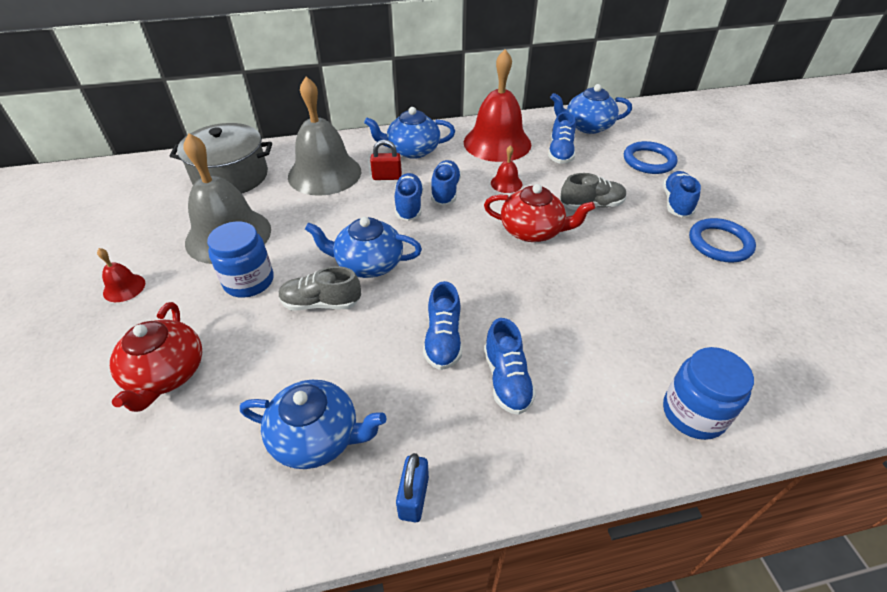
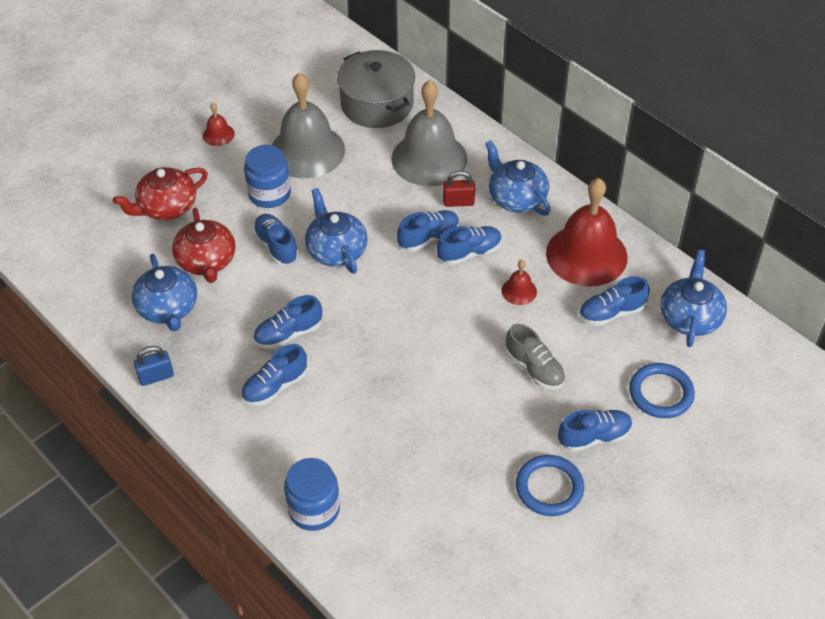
camera: 60 degrees right, 5 degrees up
(321, 303) = (276, 246): grey shoe -> blue shoe
(387, 177) = (458, 202): red padlock -> red padlock turned 60 degrees counterclockwise
(532, 231) = (459, 338): red teapot -> red teapot (207, 261)
(587, 126) = (690, 317): blue teapot -> blue teapot turned 45 degrees clockwise

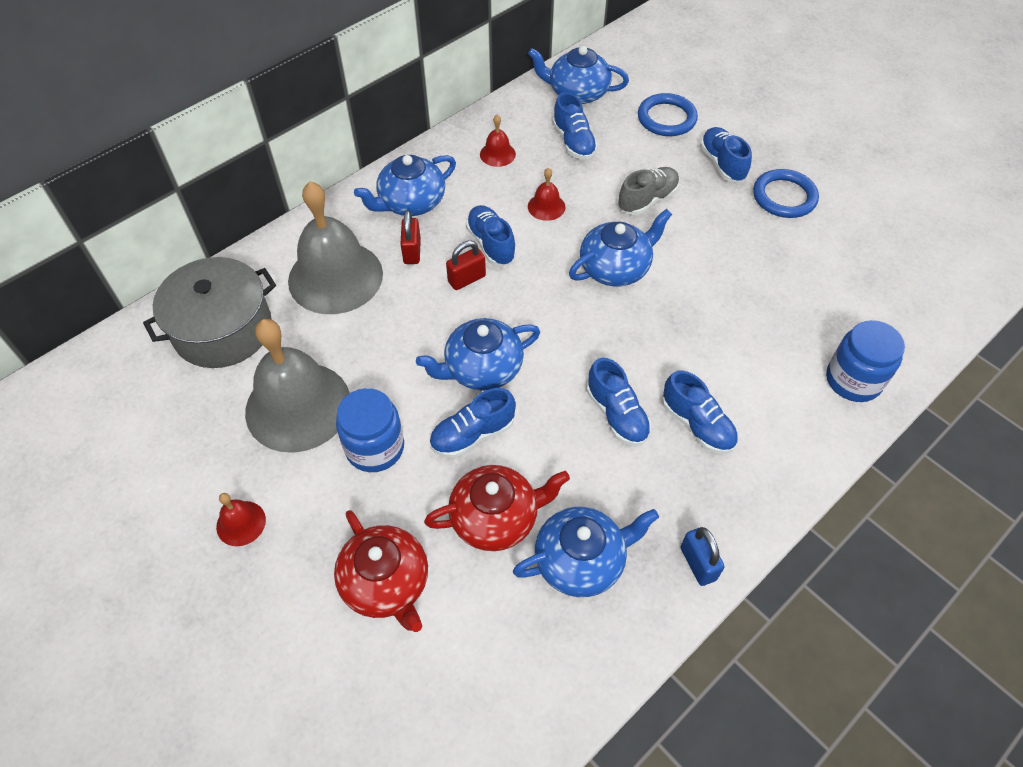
camera: 90 degrees left, 5 degrees up
(429, 238) = (466, 279): blue shoe -> red padlock
(445, 340) = (615, 268): none -> blue teapot
(586, 255) = (497, 154): red bell -> red bell, size x0.43

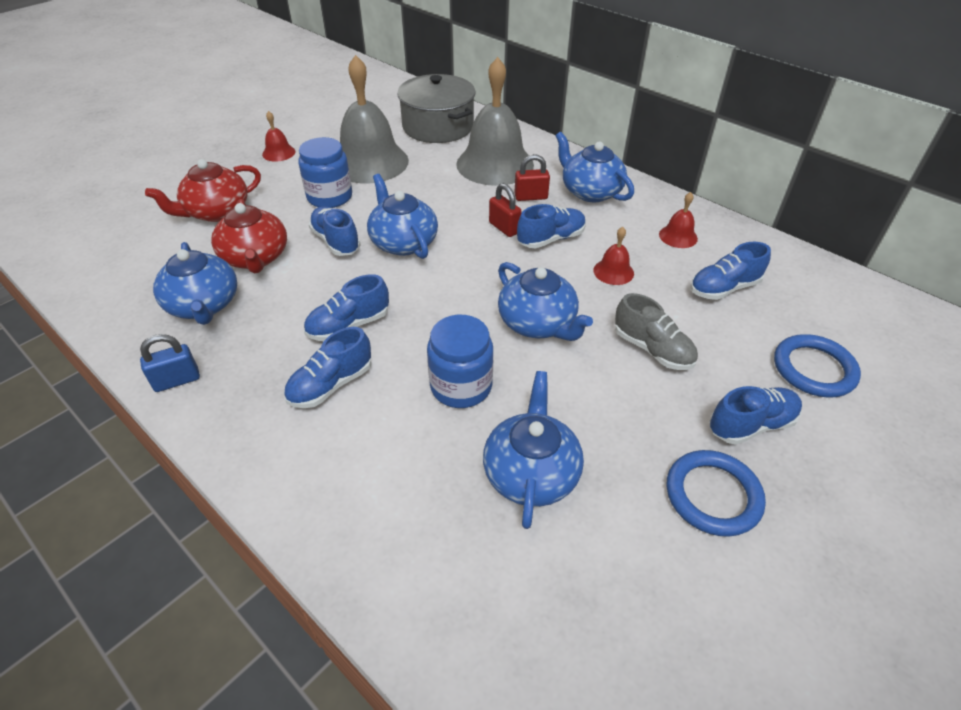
camera: 85 degrees right, 10 degrees down
(577, 93) = (813, 289): blue teapot -> blue teapot (531, 472)
(853, 380) = (384, 547): blue jar -> blue jar (461, 386)

